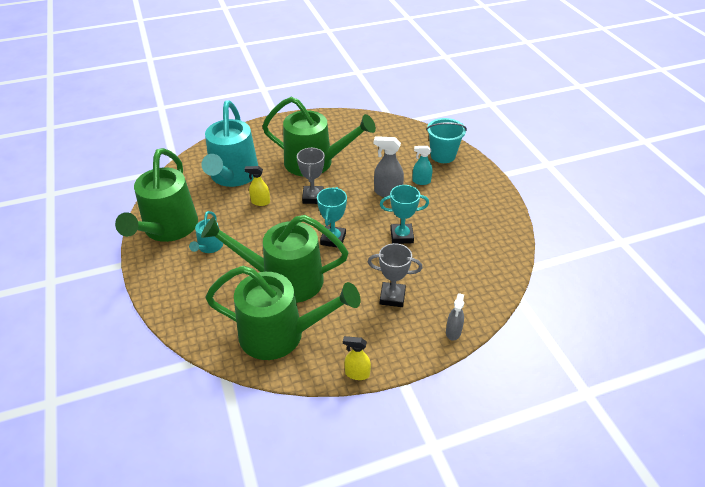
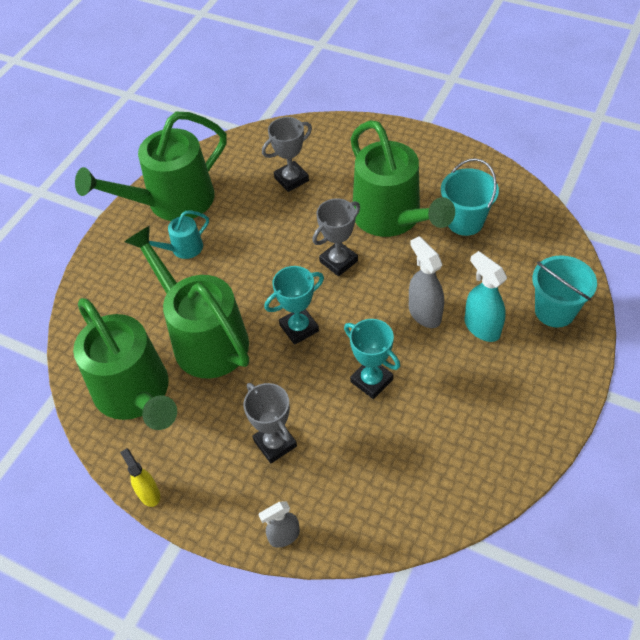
camera: 50 degrees right, 10 degrees up
(233, 176) = (291, 179): turquoise watering can -> grey trophy
(260, 202) = (282, 230): yellow spray bottle -> none
(354, 144) = (465, 221): none -> turquoise bucket
(421, 181) = (481, 327): turquoise spray bottle -> turquoise spray bottle, size x1.50

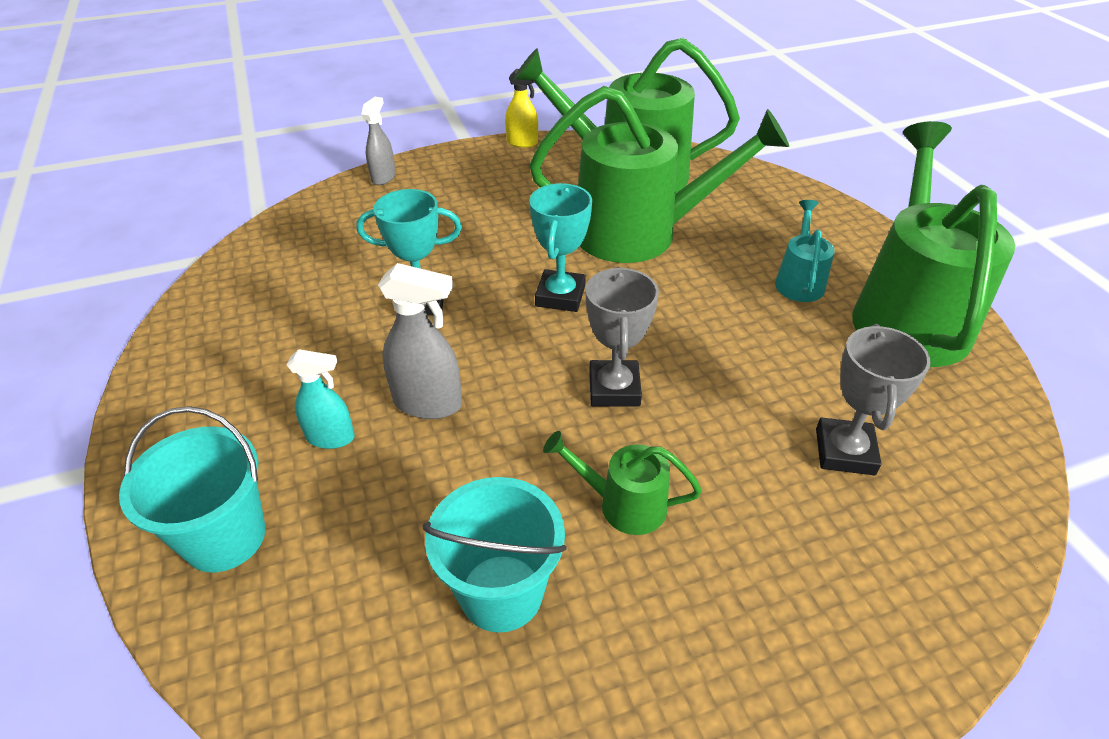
camera: 130 degrees right, 10 degrees down
(275, 443) = (461, 213): grey trophy -> none
(392, 218) = (622, 504): green watering can -> green watering can, size x0.45
(481, 327) = (331, 437): turquoise spray bottle -> turquoise spray bottle, size x0.67

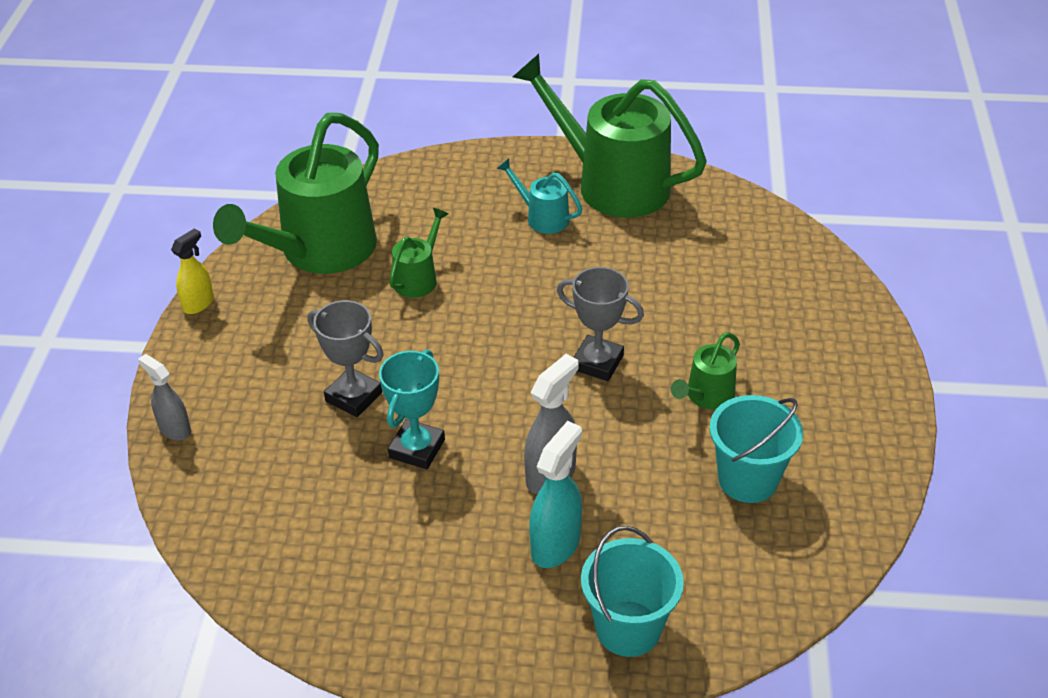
camera: 65 degrees left, 0 degrees up
(331, 437) = (556, 545): turquoise spray bottle -> turquoise spray bottle, size x1.50
(560, 296) = (469, 356): turquoise trophy -> none
(641, 233) = (418, 278): green watering can -> green watering can, size x0.45
(844, 451) = (716, 275): grey trophy -> grey trophy (353, 397)

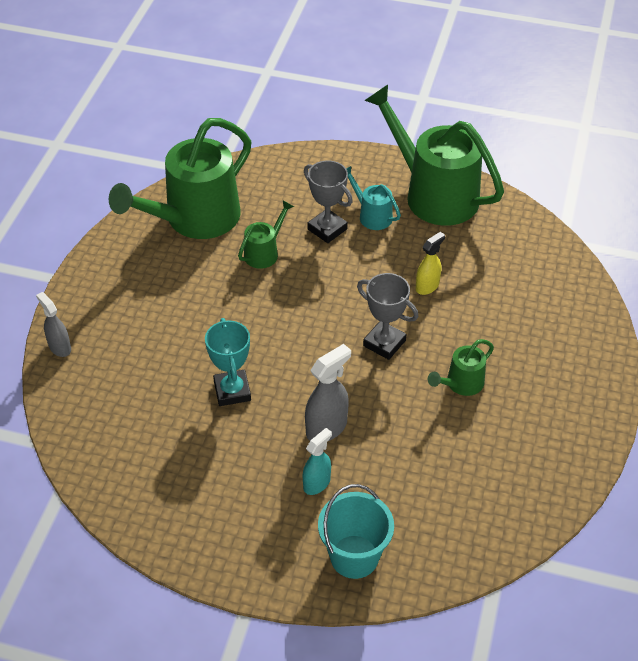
camera: 10 degrees right, 5 degrees up
(198, 304) = (96, 249): yellow spray bottle -> yellow spray bottle (427, 286)
(353, 397) = (195, 342): grey trophy -> grey trophy (327, 229)
(417, 448) = (232, 391): turquoise trophy -> turquoise trophy turned 45 degrees counterclockwise
(556, 545) = (317, 483): turquoise spray bottle -> turquoise spray bottle, size x0.67
(748, 479) = (475, 456): turquoise bucket -> none

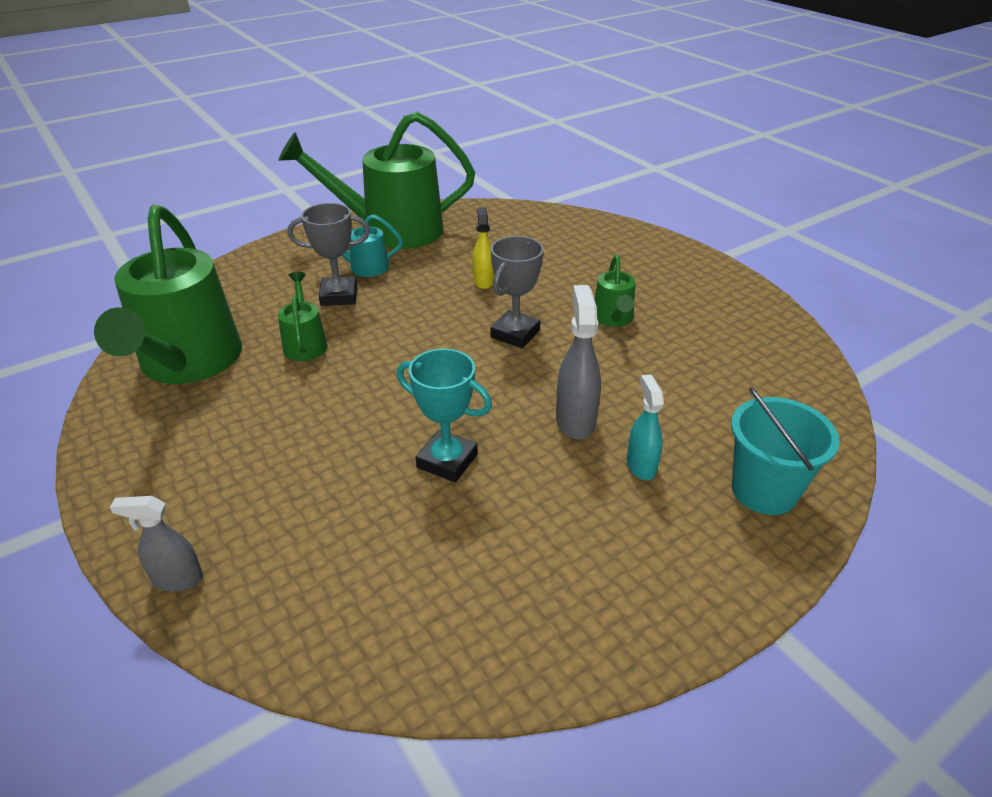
camera: 50 degrees left, 10 degrees down
(384, 343) = (515, 334): grey trophy -> grey trophy turned 45 degrees counterclockwise

